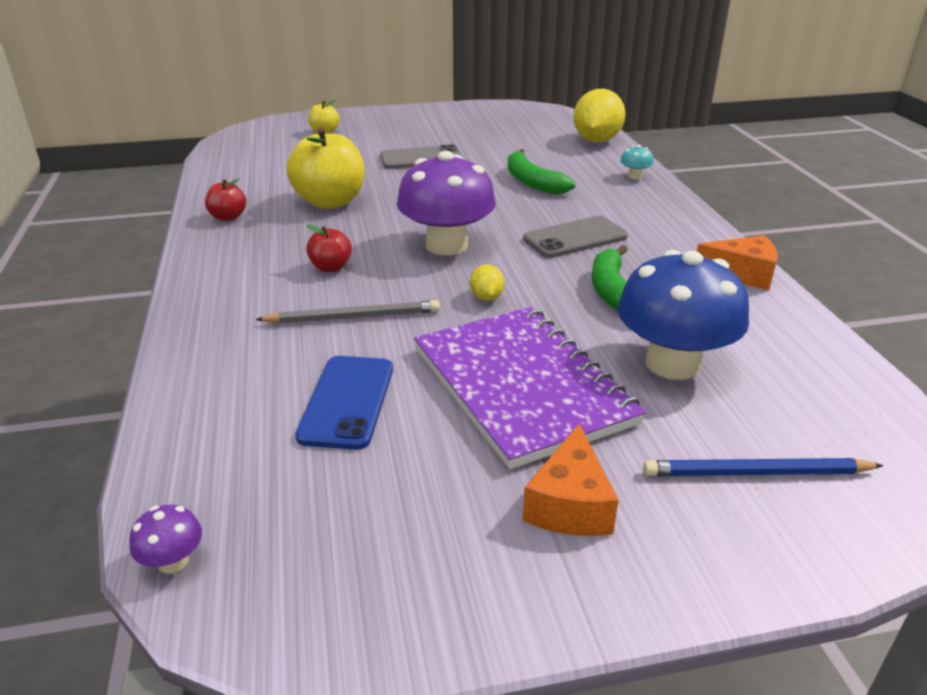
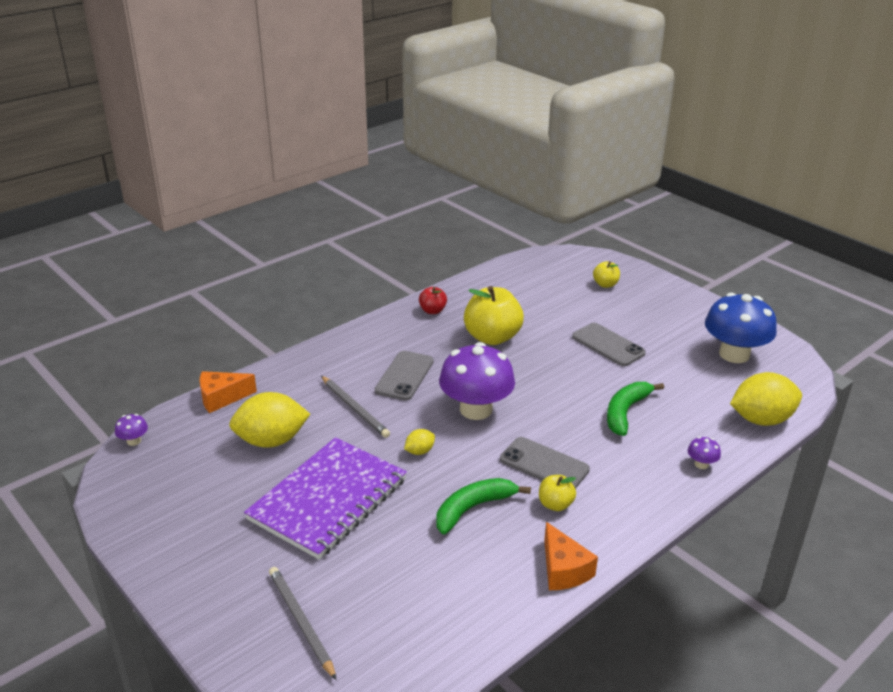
camera: 60 degrees right, 0 degrees up
(331, 267) = (404, 376): red apple -> grey phone
(347, 402) = (271, 441): blue phone -> yellow lemon
(570, 504) = (232, 551): orange cheese -> orange cheese (221, 398)
(634, 176) = (701, 464): turquoise mushroom -> purple mushroom
(642, 250) = (555, 504): none -> yellow apple
(672, 363) = (399, 559): blue mushroom -> blue mushroom (734, 354)
(757, 473) = (301, 622): blue pencil -> grey pencil

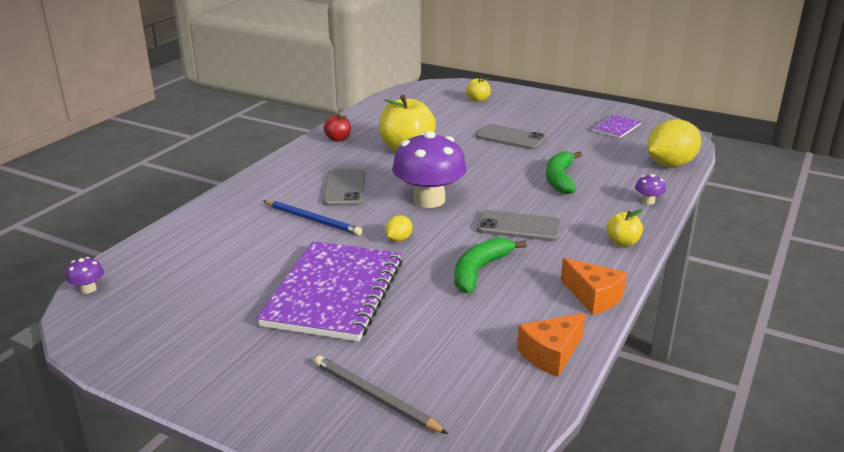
camera: 20 degrees left, 5 degrees down
(221, 398) = (167, 237): orange cheese -> orange cheese (551, 354)
(271, 441) = (244, 260): yellow lemon -> none
(354, 408) = (312, 220): grey pencil -> blue pencil
(555, 504) = (550, 252): yellow apple -> yellow apple (622, 242)
(734, 354) = (616, 128): blue mushroom -> purple notebook

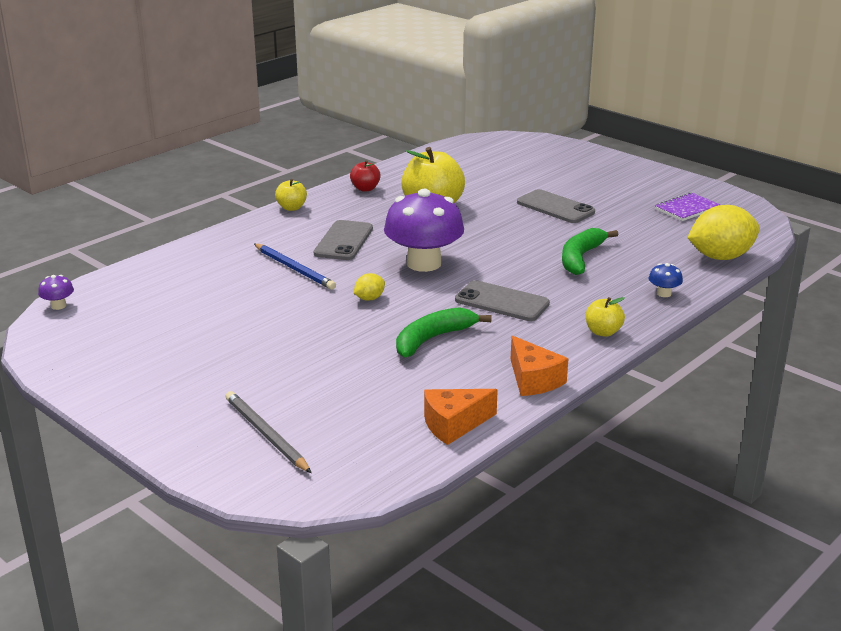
camera: 15 degrees right, 0 degrees up
(334, 293) = (278, 340): purple notebook -> none
(478, 100) = (546, 160): yellow apple -> yellow apple (291, 208)
(648, 201) = (663, 293): purple mushroom -> blue mushroom

